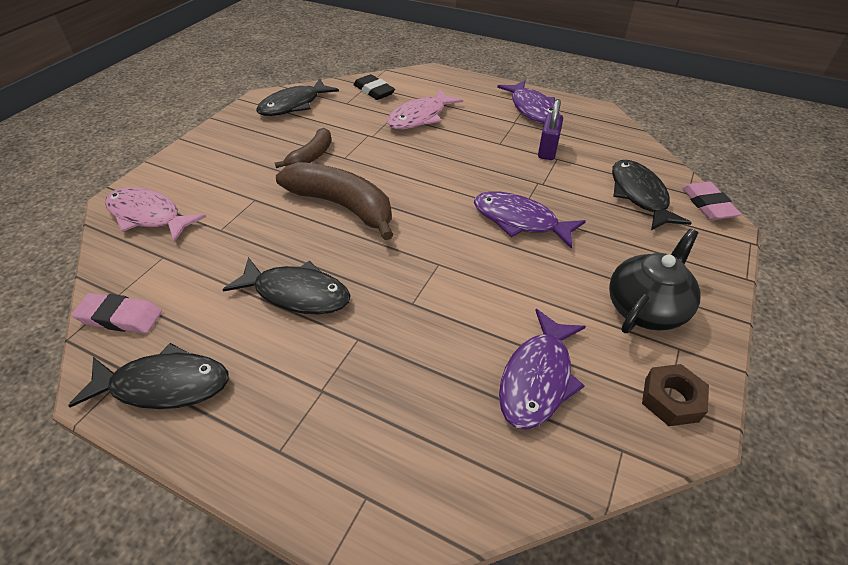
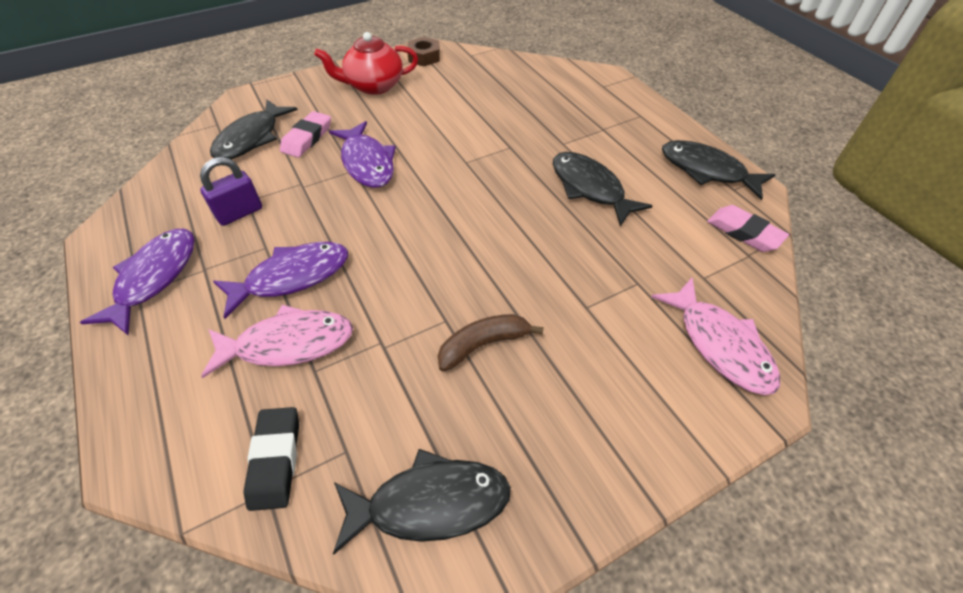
camera: 145 degrees left, 5 degrees up
(342, 206) = (499, 250): brown banana -> none
(537, 378) = (477, 86): purple fish -> purple fish (292, 277)
(645, 307) = (373, 86): black teapot -> red teapot
(708, 205) = (224, 111): pink eraser -> pink eraser (307, 138)

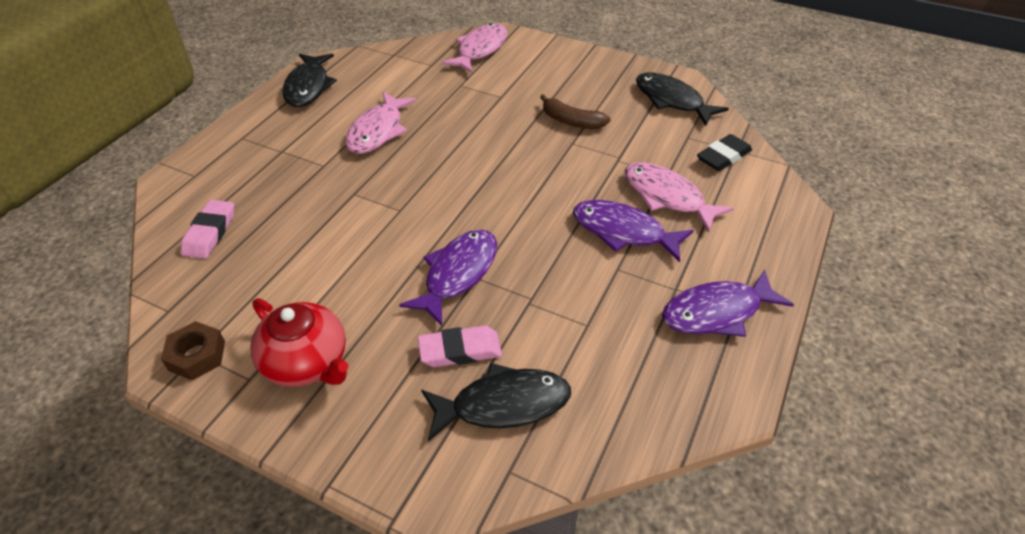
camera: 125 degrees left, 5 degrees down
(240, 213) = (605, 316): purple padlock -> none
(590, 188) = (378, 131): black fish -> pink fish
(744, 232) = (372, 60): pink eraser -> pink eraser (210, 233)

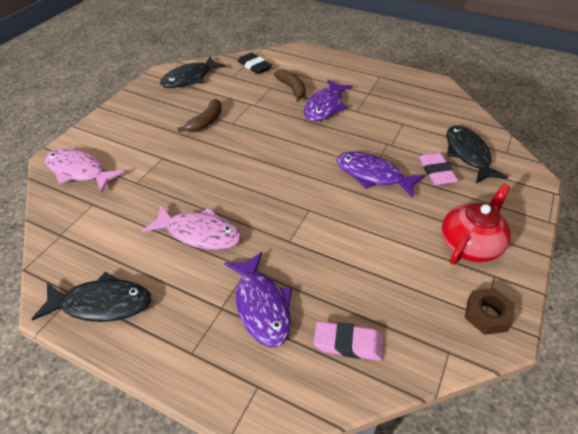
camera: 90 degrees left, 0 degrees up
(667, 197) = (292, 89): pink fish -> brown banana
(717, 312) = (383, 82): purple fish -> purple fish (261, 306)

